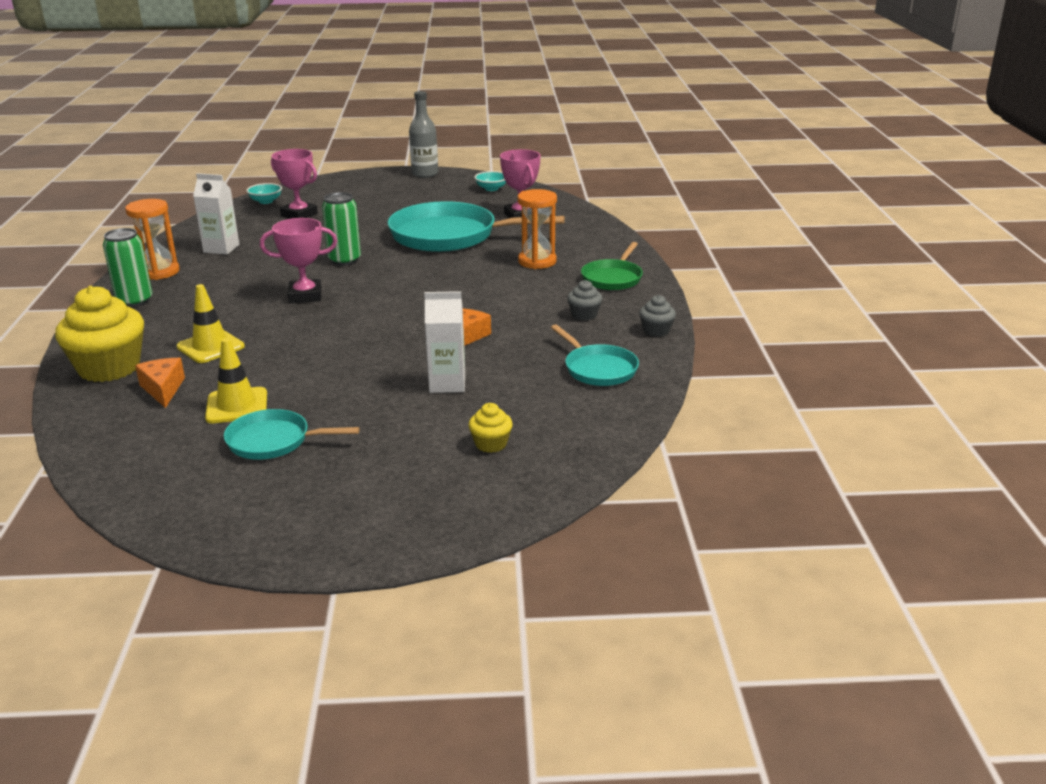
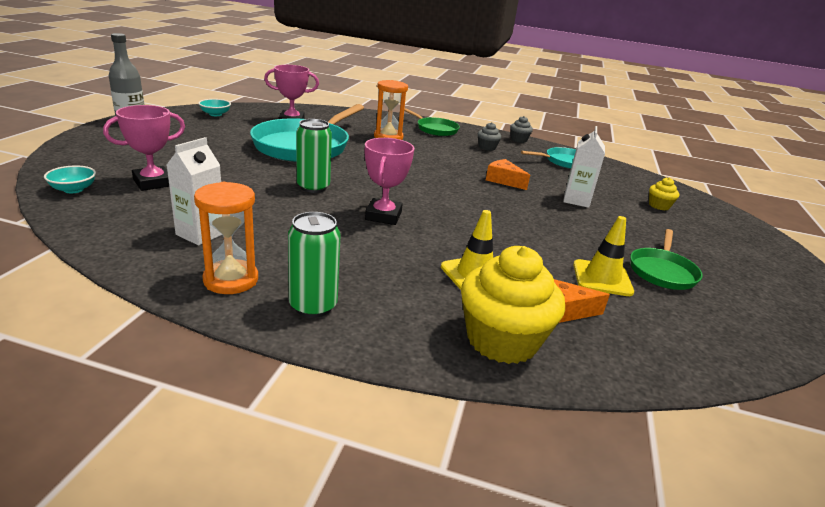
camera: 75 degrees left, 0 degrees up
(273, 441) = (662, 271): turquoise pan -> green pan

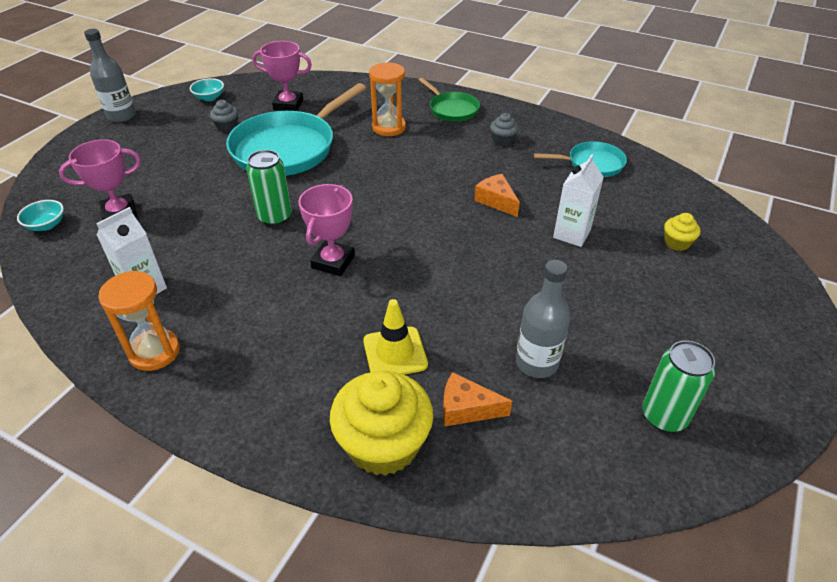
camera: 15 degrees right, 15 degrees up
(313, 306) = (218, 389): green can -> green can (664, 416)
(519, 140) = (551, 123): grey cupcake -> grey cupcake (227, 127)
(602, 278) = (536, 363): yellow traffic cone -> grey bottle
(662, 271) = (616, 354): green pan -> none

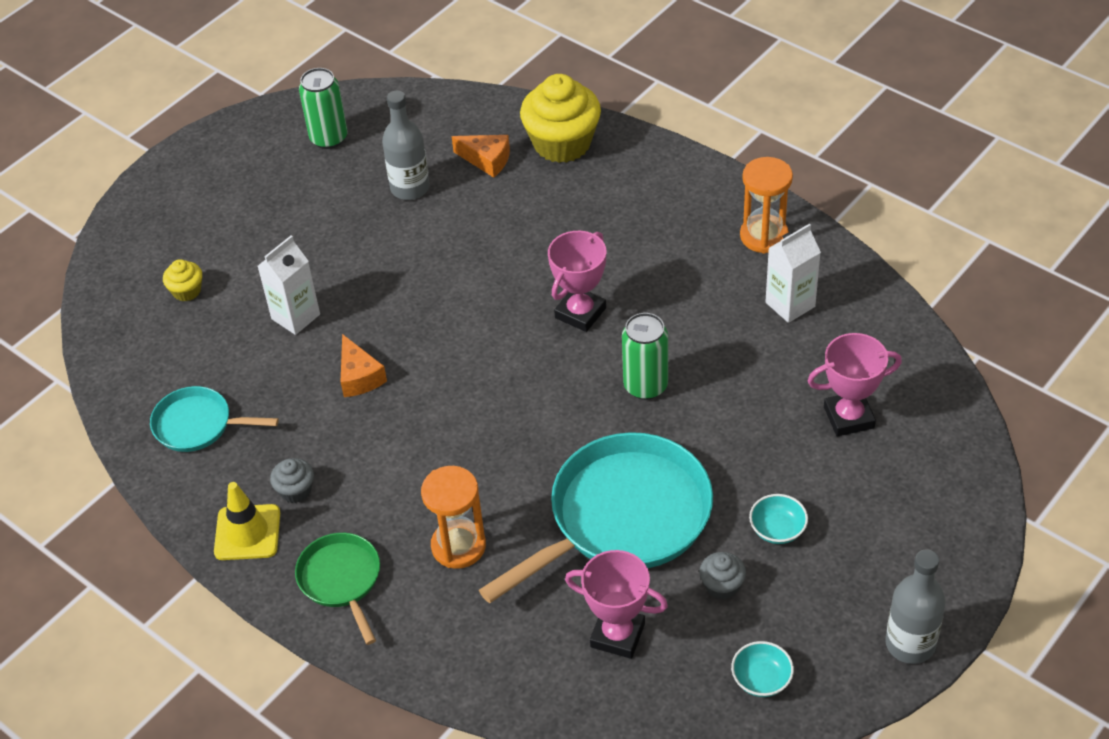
camera: 165 degrees left, 5 degrees up
(46, 225) = (938, 409): turquoise bowl -> turquoise bowl (777, 530)
(395, 353) = (535, 210): yellow traffic cone -> yellow traffic cone (247, 532)

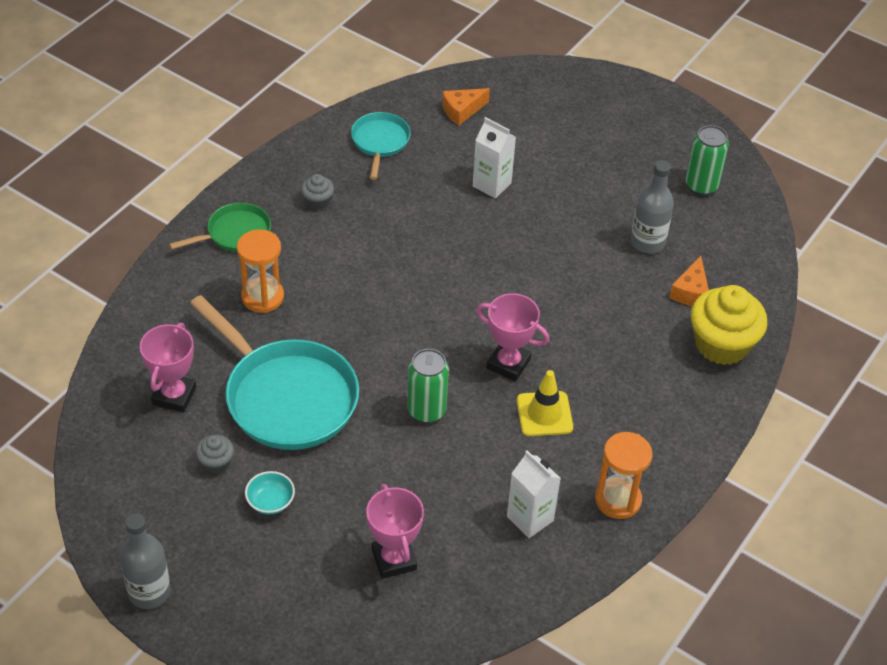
camera: 80 degrees right, 0 degrees up
(187, 291) = (514, 120): yellow cupcake -> none
(247, 532) = (280, 179): yellow traffic cone -> yellow traffic cone (544, 414)
(359, 376) = (430, 227): orange cheese -> orange cheese (462, 111)
(761, 679) = (125, 487): turquoise bowl -> none

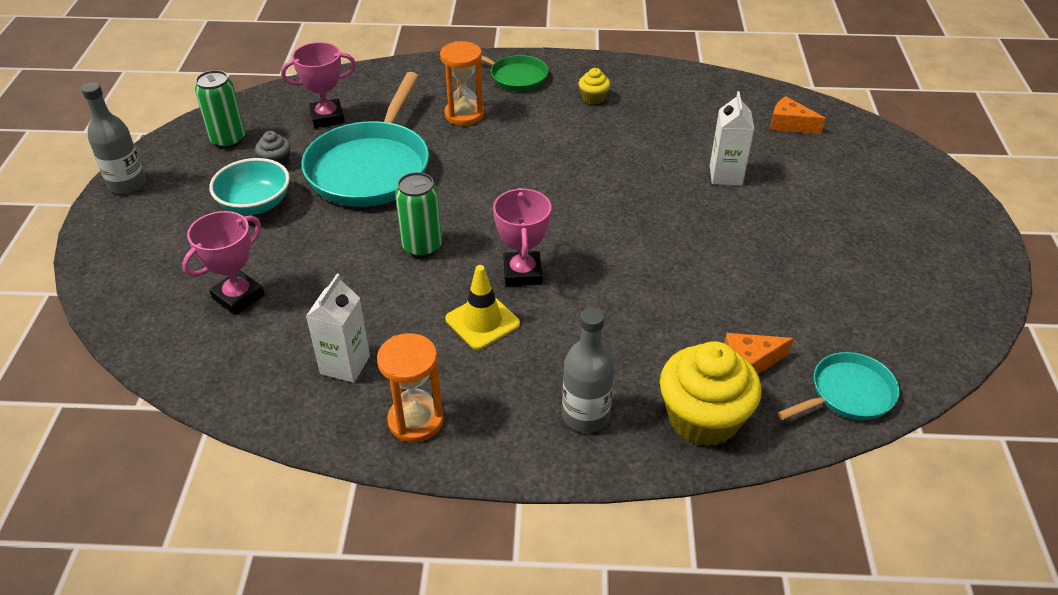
camera: 60 degrees right, 5 degrees down
(270, 502) = (255, 204): turquoise bowl -> turquoise bowl, size x1.66
(318, 201) = (593, 98): grey cupcake -> yellow cupcake
(380, 142) = (695, 100): turquoise pan -> turquoise pan (848, 394)
(647, 242) = (778, 302): grey bottle -> grey bottle (585, 416)
(701, 185) = (906, 310): green can -> green can (228, 140)

